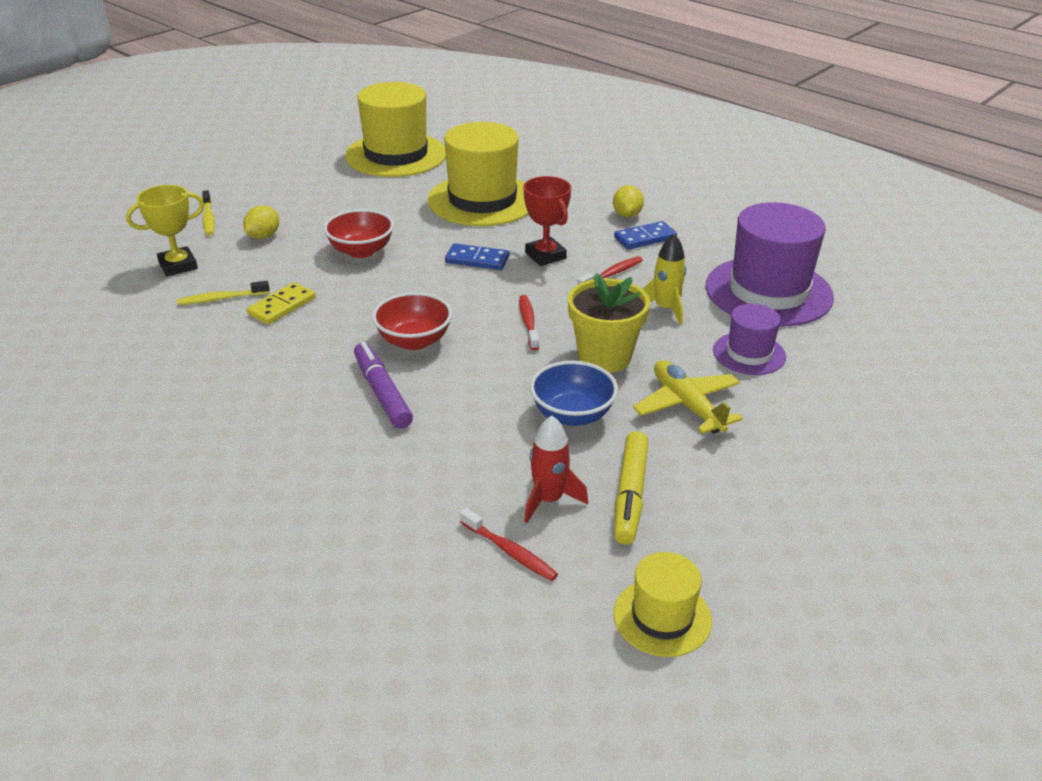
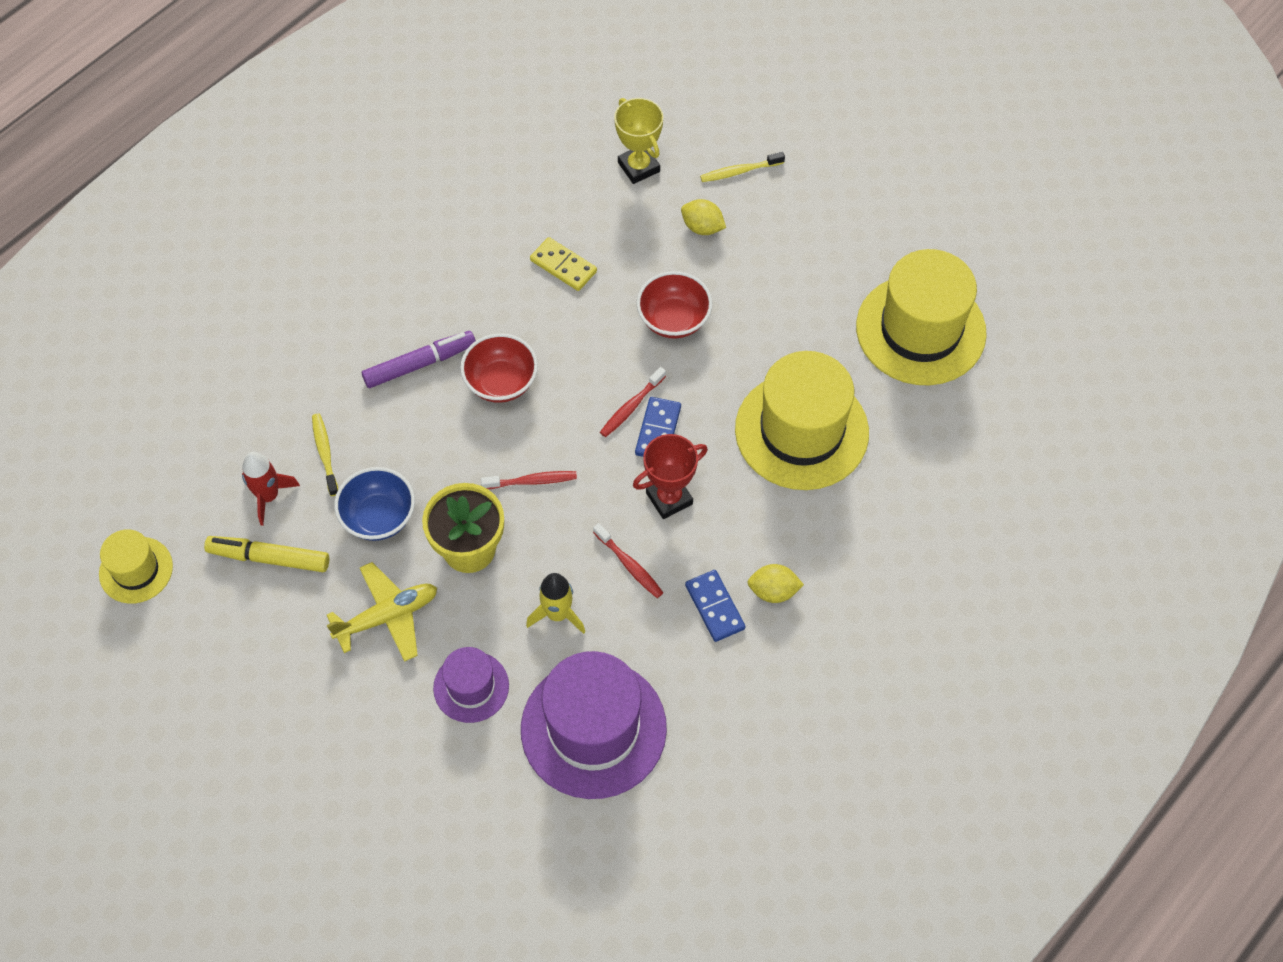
camera: 90 degrees right, 25 degrees up
(221, 299) = (577, 215): yellow toothbrush -> yellow toothbrush (325, 453)
(510, 551) = (213, 468): red toothbrush -> red toothbrush (631, 407)

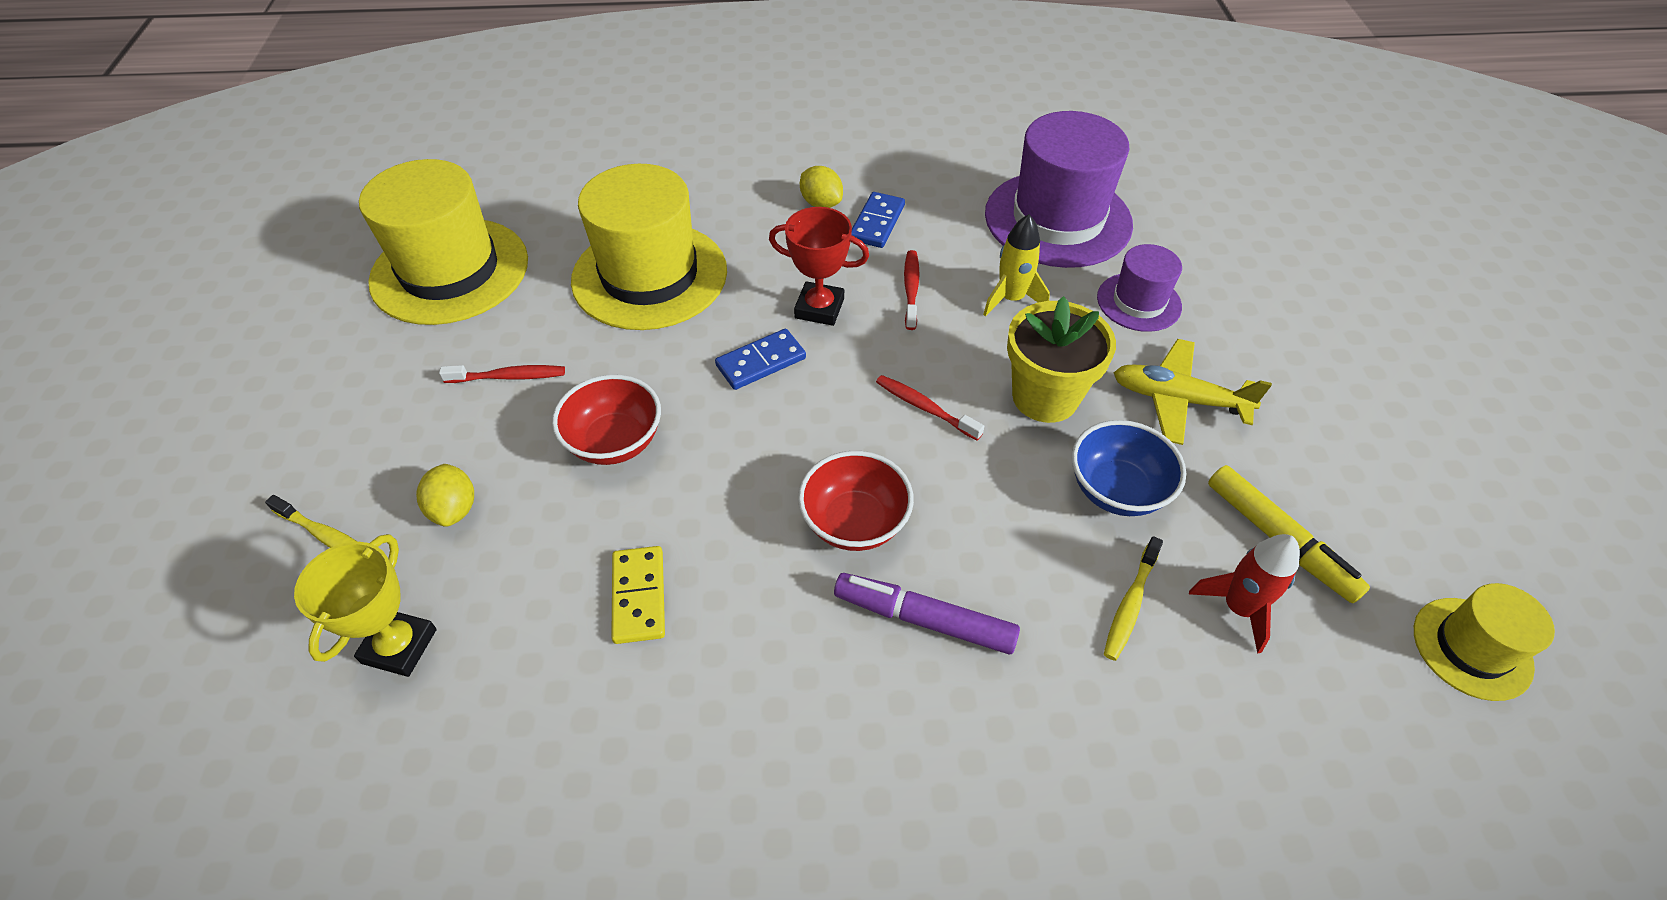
camera: 135 degrees left, 10 degrees down
(631, 407) = (758, 398): red toothbrush -> red toothbrush (509, 377)

